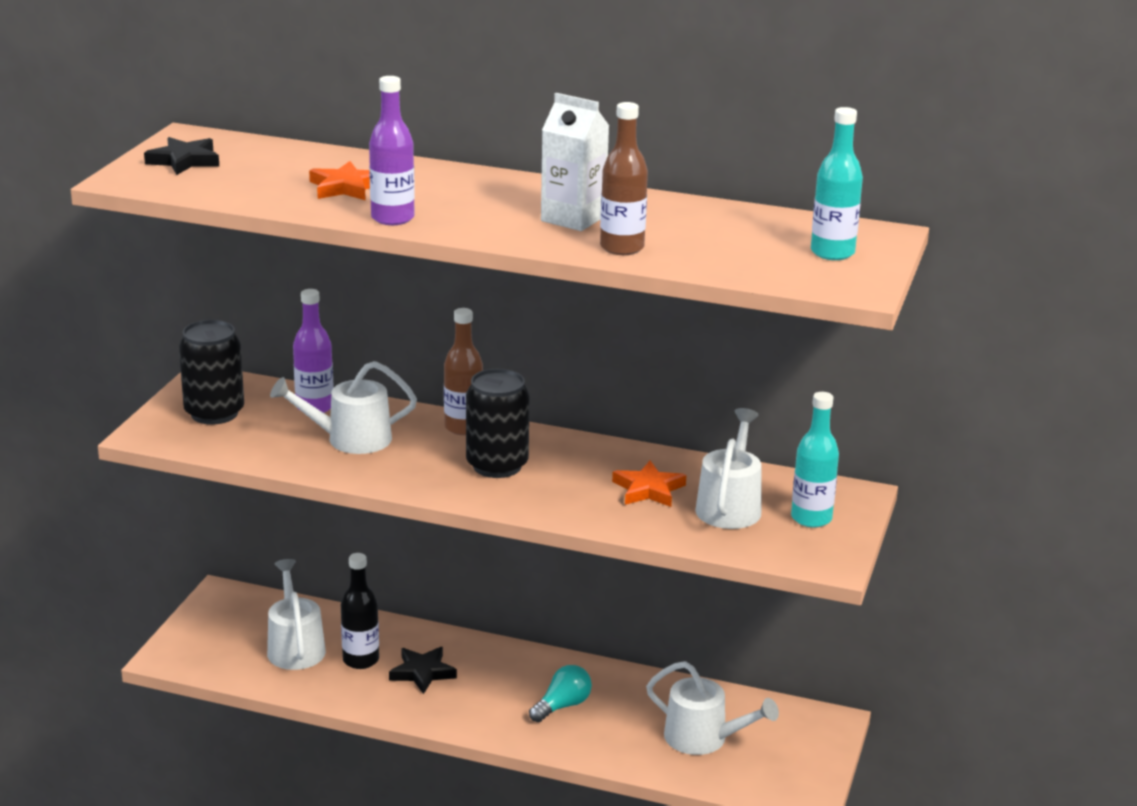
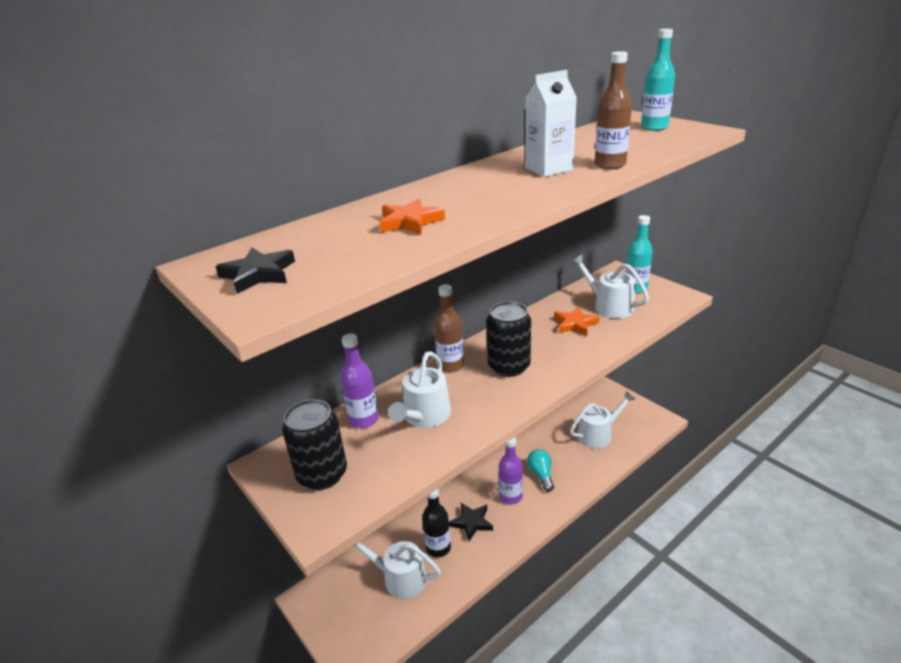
camera: 55 degrees left, 5 degrees up
(392, 218) = (492, 216): purple bottle -> purple bottle (510, 496)

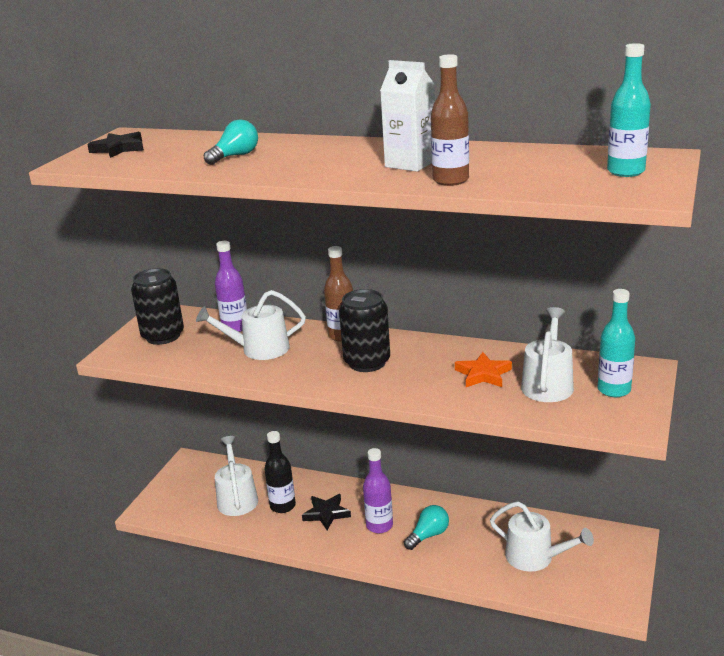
camera: 60 degrees right, 5 degrees down
(410, 222) = (235, 156): orange star -> turquoise light bulb

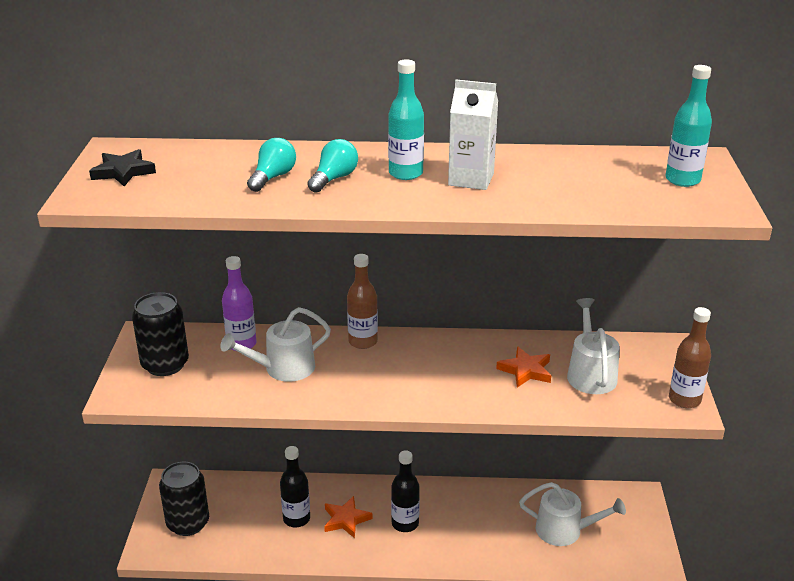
camera: 20 degrees left, 5 degrees up
(237, 498) = (243, 518): white watering can -> none
(326, 514) = (346, 519): black star -> orange star
(367, 362) = (405, 371): black can -> black can (188, 523)
(379, 526) = (405, 523): purple bottle -> black bottle
(428, 535) = (457, 525): turquoise light bulb -> turquoise light bulb (334, 179)
(450, 180) = (528, 200): brown bottle -> brown bottle (684, 400)
(614, 390) = (651, 373): turquoise bottle -> turquoise bottle (405, 173)

